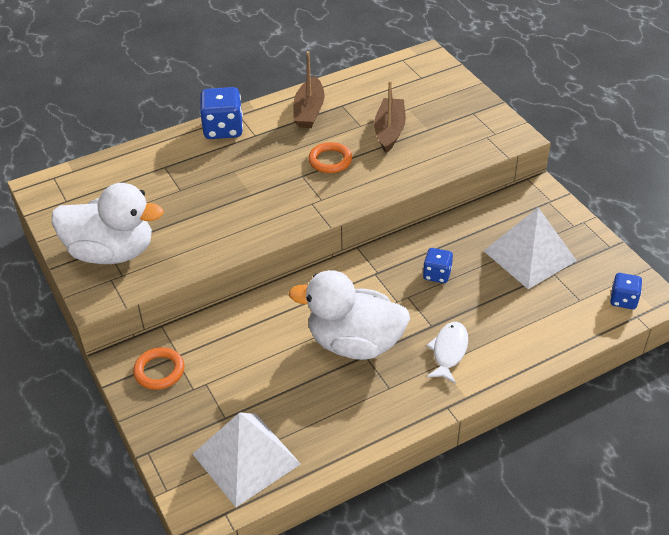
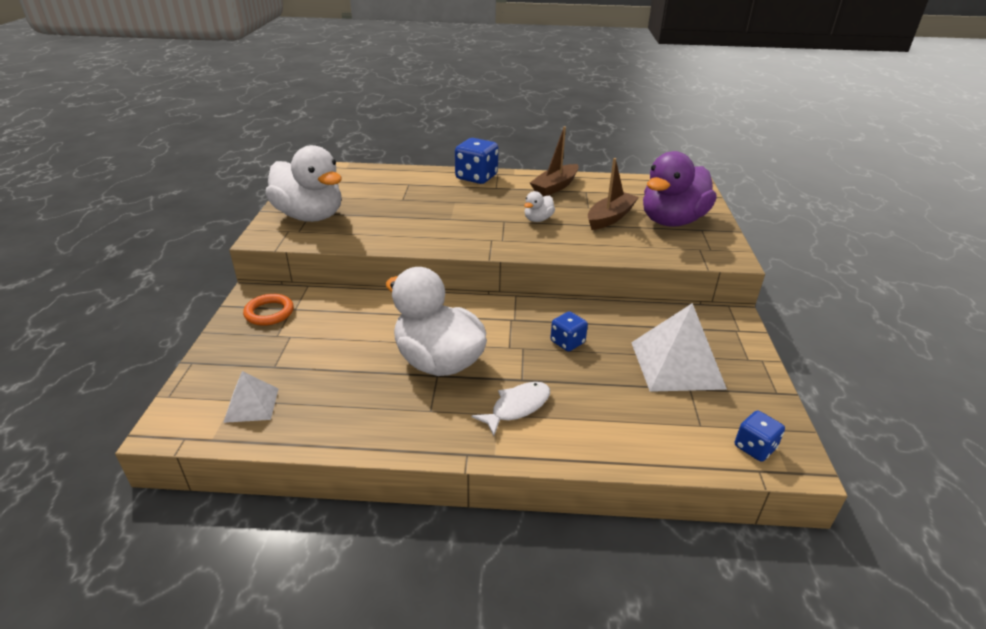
camera: 30 degrees right, 10 degrees down
(246, 458) = (251, 405): white pyramid -> white pyramid, size x0.54
(330, 160) = (538, 219): orange ring -> white duck
(442, 113) = (672, 221): none -> purple duck

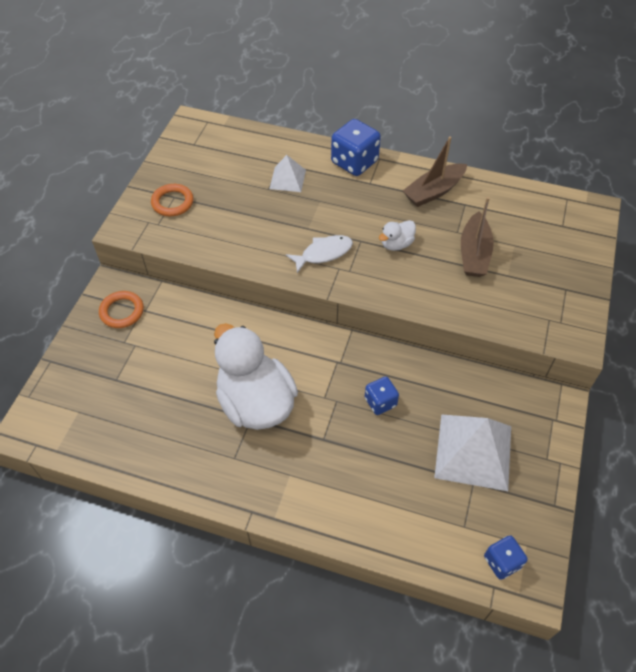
camera: 15 degrees right, 20 degrees up
(251, 405) = (91, 420): white pyramid -> white pyramid (287, 179)
(310, 216) = (172, 202): white duck -> orange ring
(517, 407) = (309, 471): white fish -> white fish (323, 253)
(610, 218) = (474, 253): brown boat -> brown boat turned 135 degrees clockwise
(672, 221) = (539, 270): purple duck -> none

